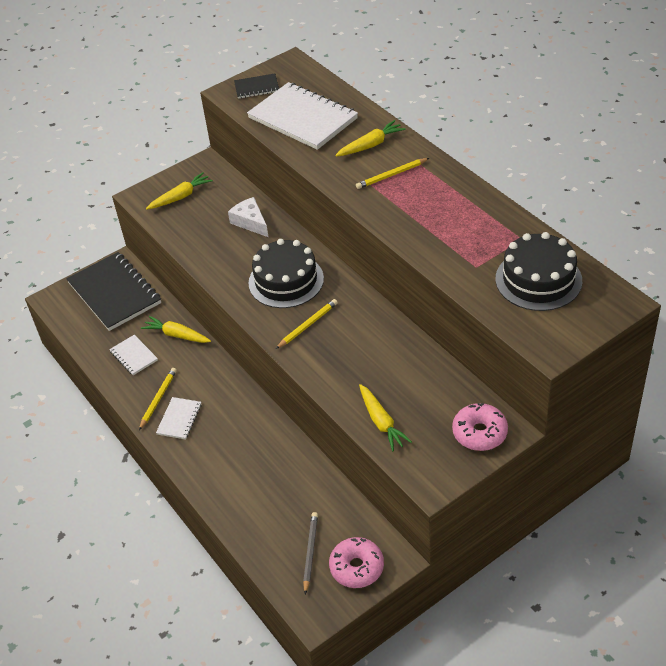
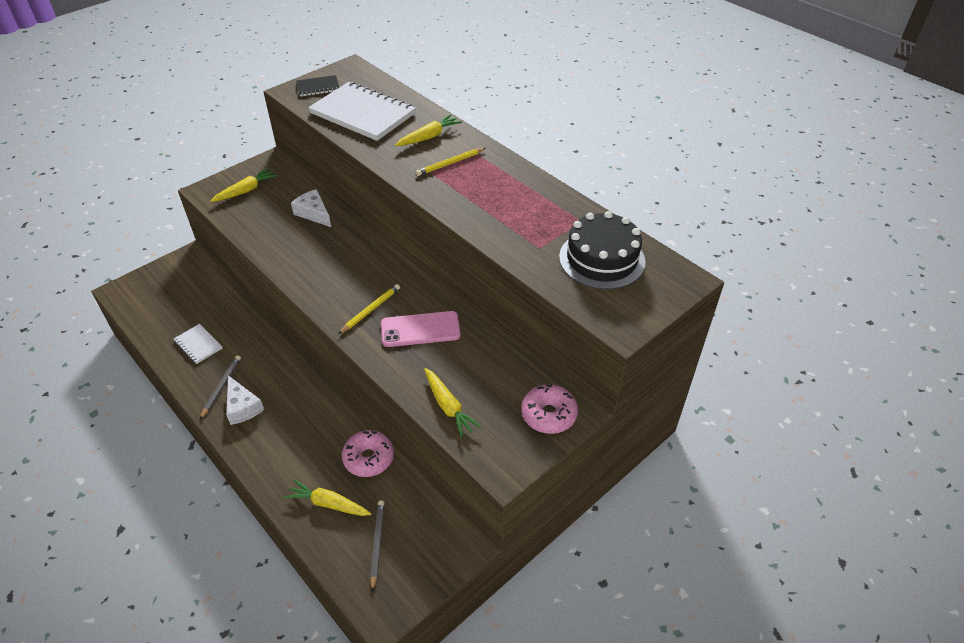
camera: 10 degrees left, 0 degrees up
(114, 293) = (182, 284): black notebook -> none
(158, 399) = (221, 387): yellow pencil -> grey pencil
(177, 335) = (242, 323): yellow carrot -> yellow carrot (328, 504)
(179, 419) = (242, 407): white notebook -> white cheese
(286, 281) = (348, 267): black cake -> none
(357, 346) = (420, 329): none -> pink phone
(357, 567) = (426, 558): pink donut -> pink donut (368, 458)

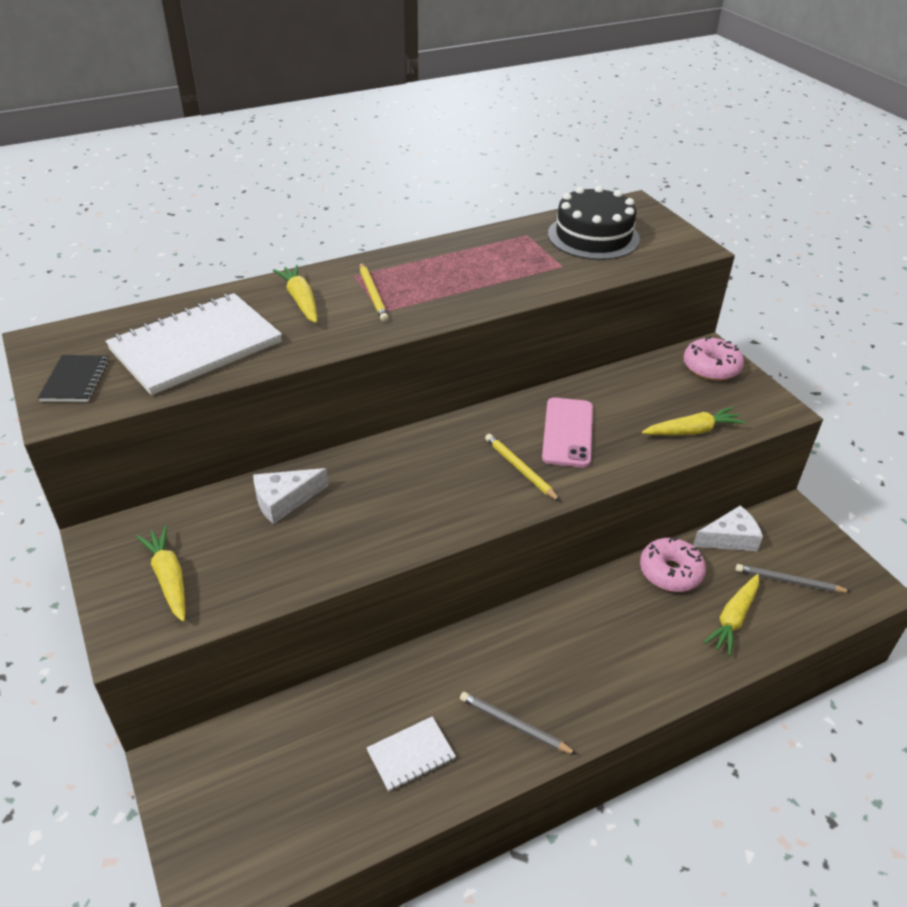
camera: 75 degrees left, 5 degrees down
(242, 407) = (560, 700): white cheese -> white cheese (729, 538)

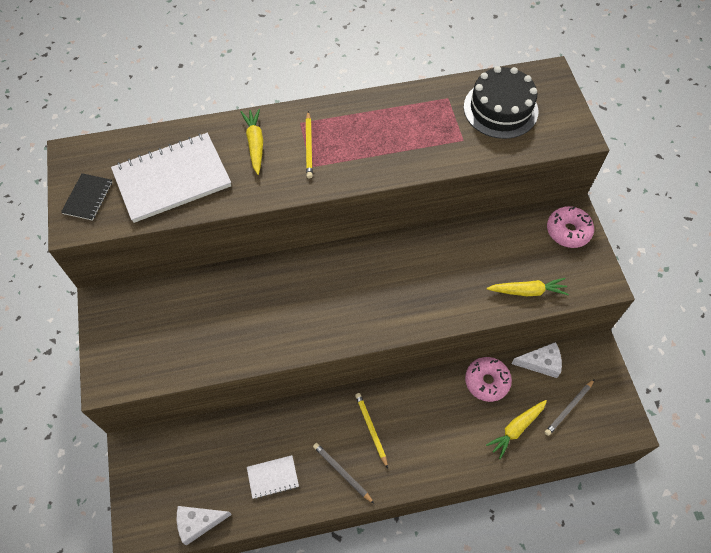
camera: 15 degrees right, 20 degrees up
(169, 578) = (137, 343): yellow carrot -> none
(284, 500) = (222, 294): white cheese -> white cheese (198, 523)
(520, 469) = (389, 300): yellow pencil -> yellow pencil (371, 429)
(568, 432) = (434, 274): pink phone -> none
(789, 581) = (569, 408): grey pencil -> grey pencil turned 75 degrees counterclockwise

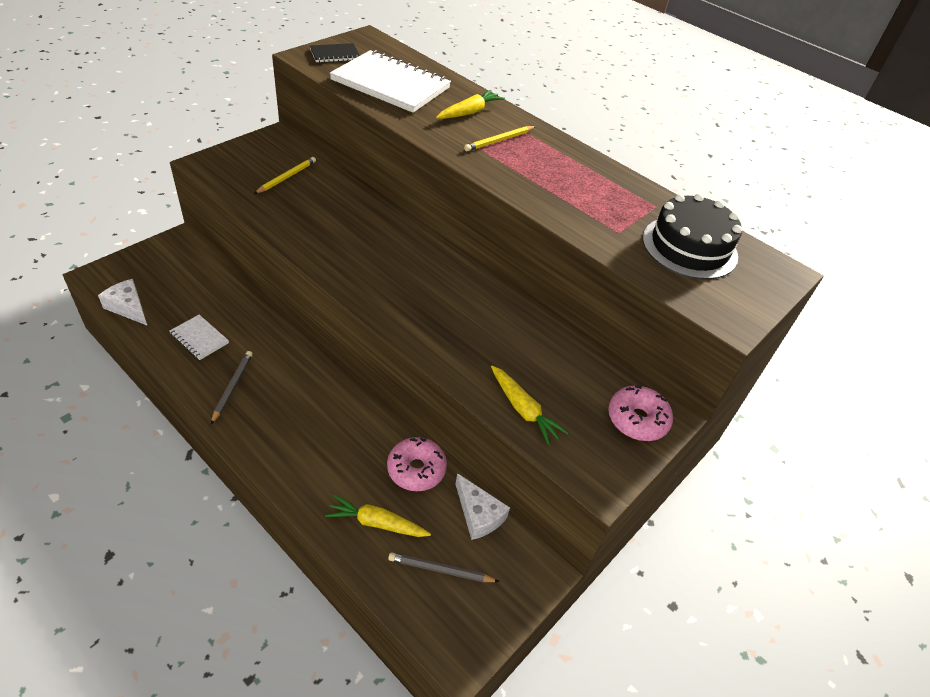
camera: 50 degrees right, 15 degrees down
(371, 429) = (294, 391): yellow pencil -> yellow pencil (287, 177)

